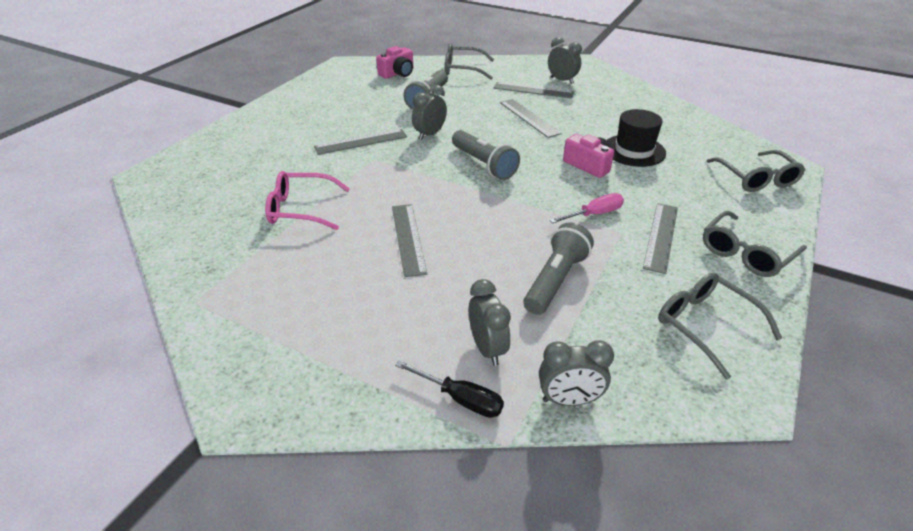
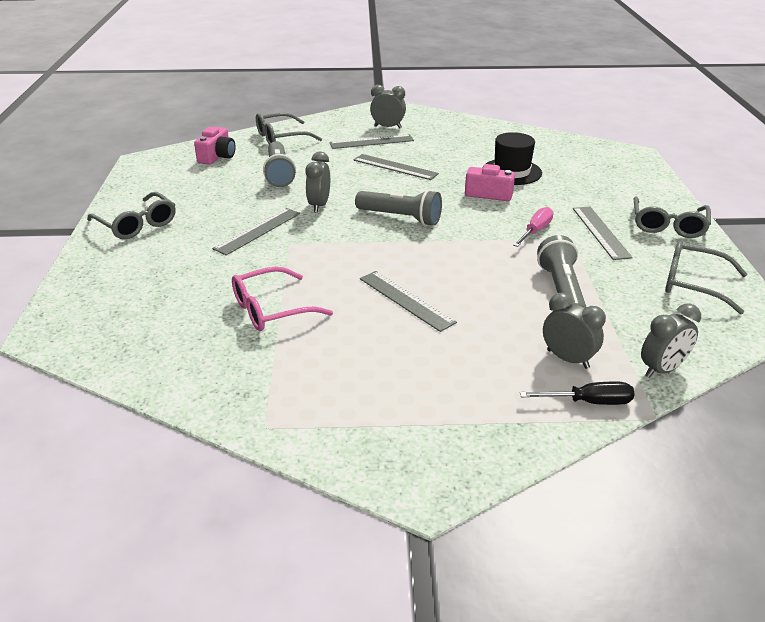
camera: 30 degrees left, 5 degrees down
(756, 178) = (620, 169): grey glasses -> grey glasses (137, 224)

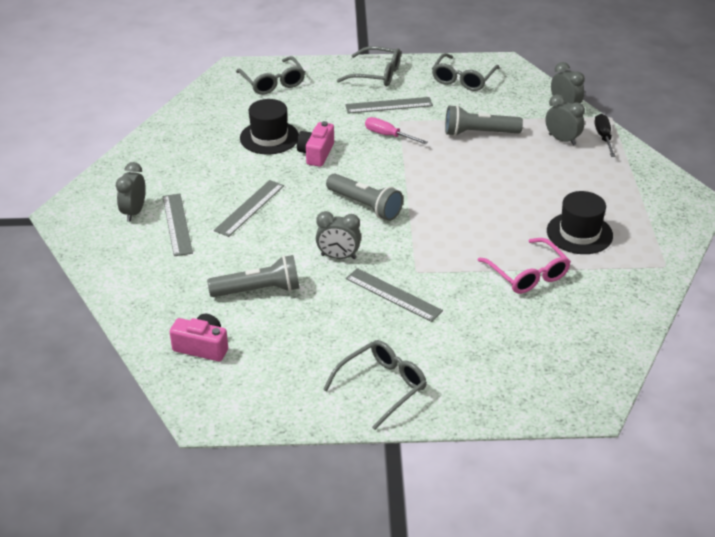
camera: 90 degrees left, 5 degrees up
(281, 137) = (149, 296): grey glasses -> grey glasses (273, 82)
(345, 355) = (579, 233): none -> black hat
(400, 218) = (365, 206): grey flashlight -> grey flashlight turned 105 degrees clockwise
(406, 300) = (503, 204): grey ruler -> none
(567, 359) = (562, 140): grey clock -> grey clock turned 90 degrees clockwise

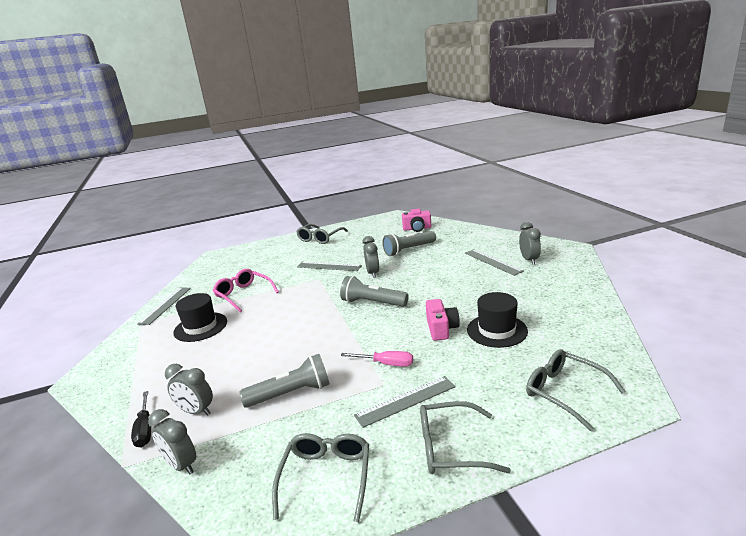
camera: 165 degrees right, 15 degrees down
(249, 208) = (455, 281): grey ruler -> grey ruler (165, 305)
(338, 257) = (373, 273): grey clock -> grey clock turned 90 degrees clockwise

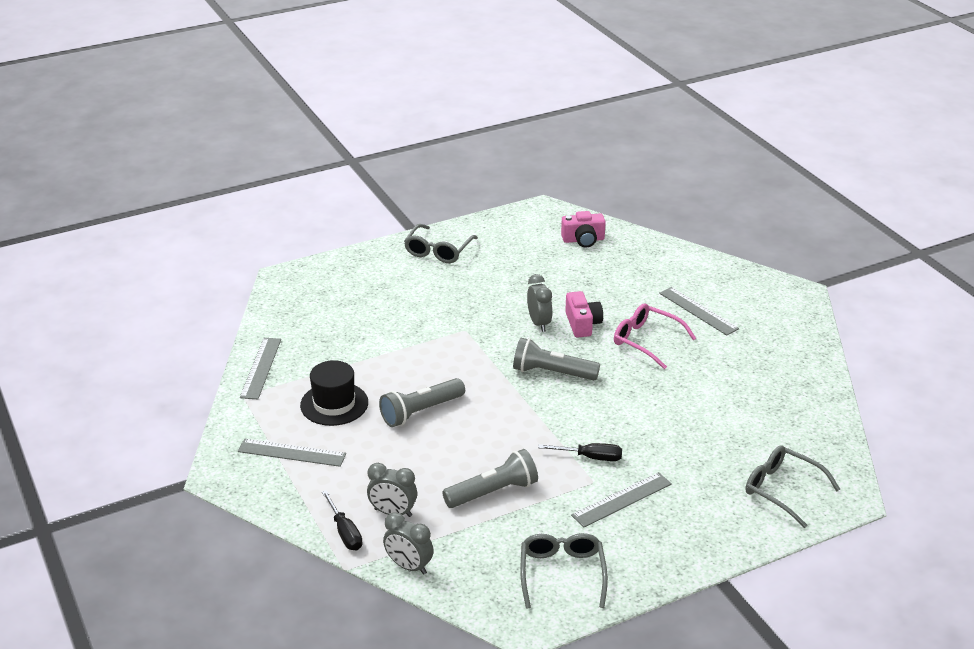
camera: 10 degrees left, 10 degrees up
(244, 295) = (368, 354): pink glasses -> pink glasses (647, 341)
(329, 266) = (472, 308): grey ruler -> grey ruler (292, 452)
(386, 364) = (590, 457): pink screwdriver -> black screwdriver
(409, 250) = (580, 283): grey flashlight -> grey flashlight (421, 411)
(441, 328) = (645, 412): pink camera -> pink camera (582, 324)
(451, 447) = (675, 545): grey glasses -> none
(497, 330) = (710, 416): black hat -> none
(529, 260) = (745, 310): grey clock -> none

